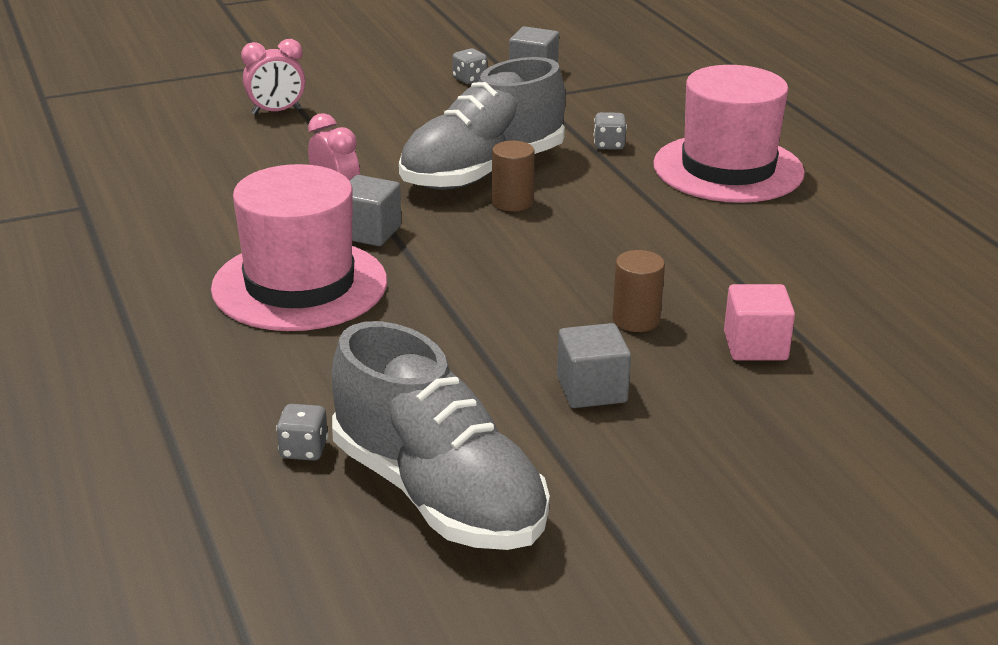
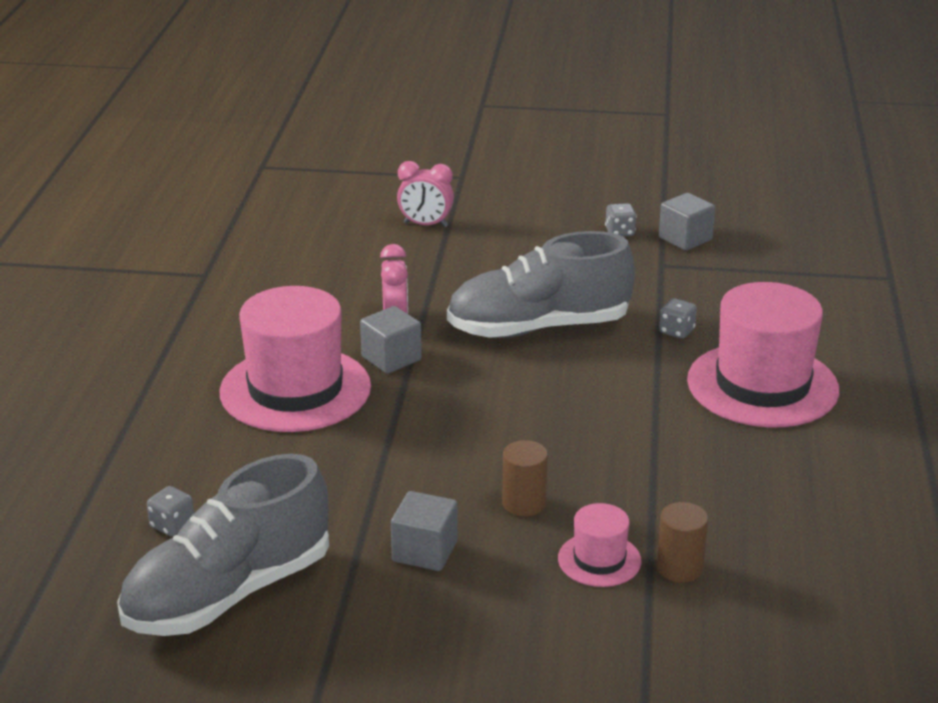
camera: 30 degrees right, 0 degrees up
(437, 494) = (229, 593): grey shoe -> grey shoe turned 60 degrees clockwise
(512, 202) = (533, 364): brown cylinder -> brown cylinder (679, 568)
(755, 346) = (599, 560): pink cube -> pink hat

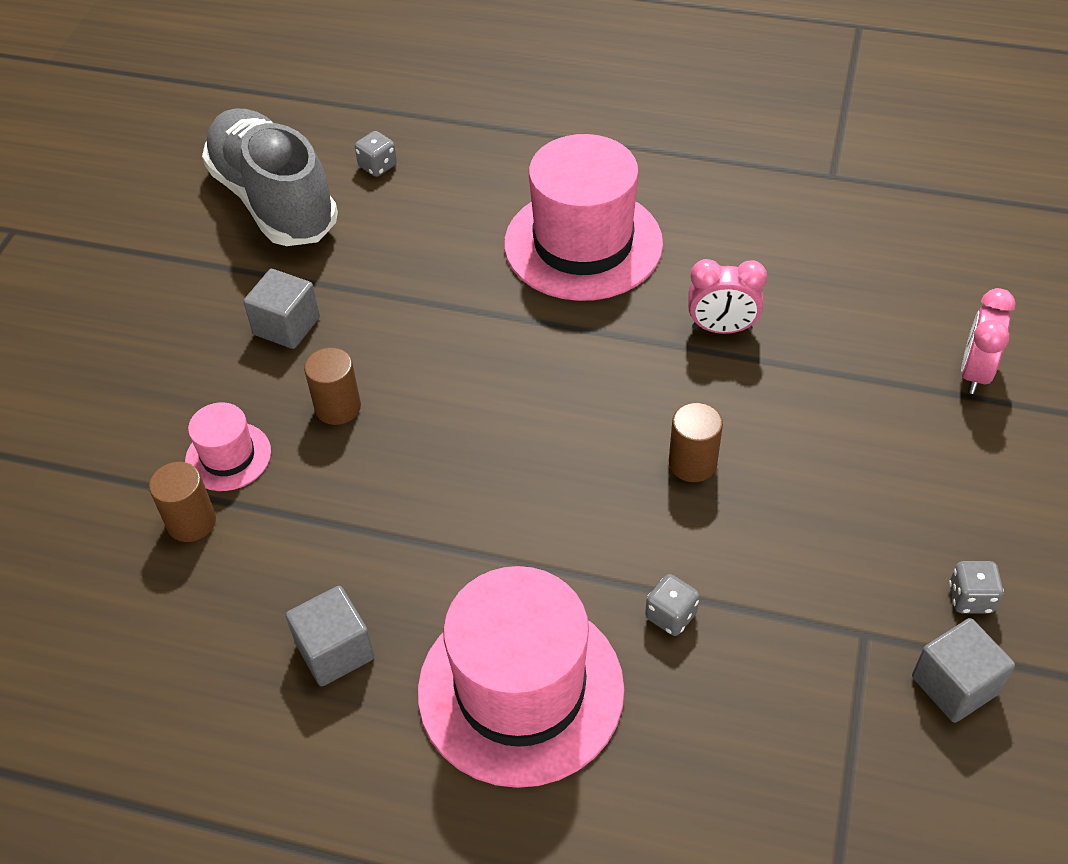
camera: 100 degrees right, 20 degrees up
(391, 358) = (635, 321): grey cube -> grey cube (335, 651)
(539, 328) = (692, 463): grey shoe -> brown cylinder

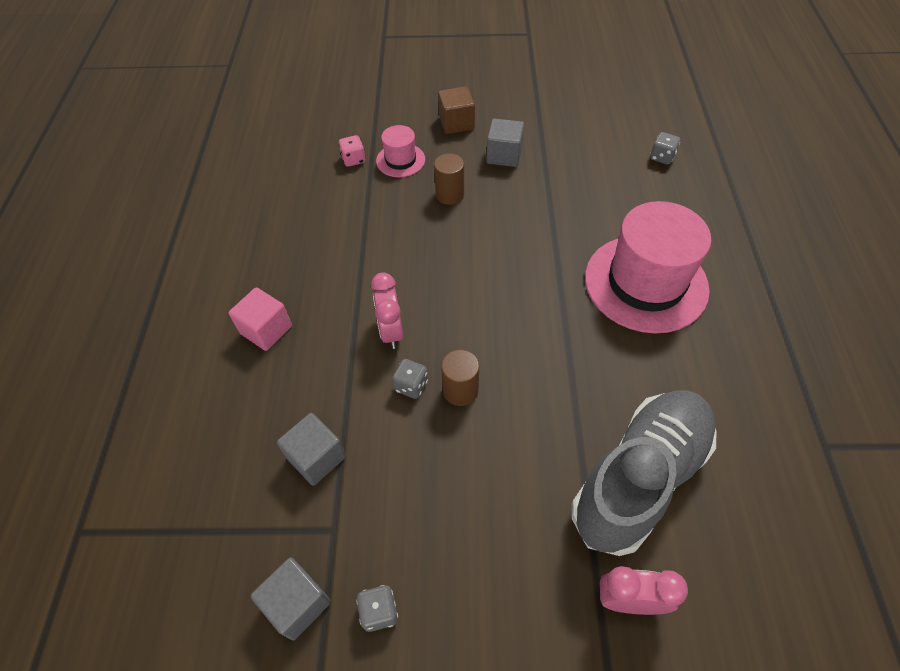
camera: 75 degrees right, 5 degrees up
(180, 367) = (456, 123): none -> brown cube
(191, 522) = (353, 159): brown cylinder -> pink dice
(274, 201) = (604, 120): grey shoe -> grey shoe (639, 478)
(335, 651) = (282, 239): grey cube -> grey cube (316, 457)
(520, 689) = (266, 330): pink hat -> pink cube
(671, 616) = (330, 400): grey dice -> grey dice (411, 385)
(722, 329) = (598, 388): pink clock -> pink clock (391, 331)

